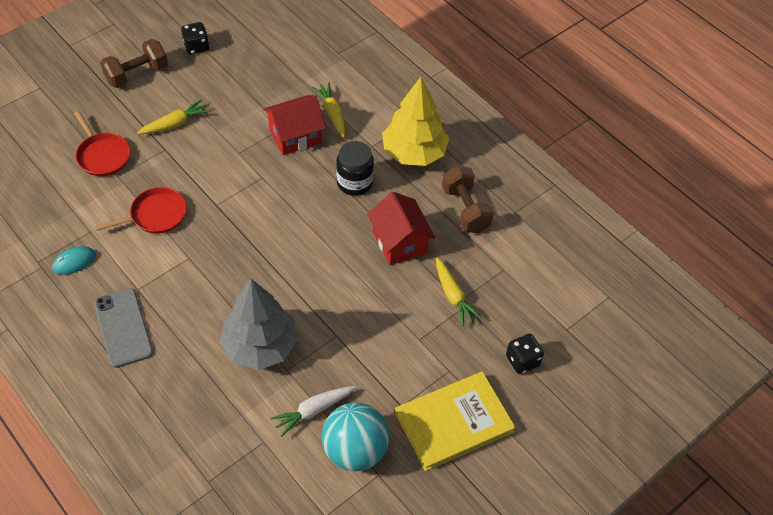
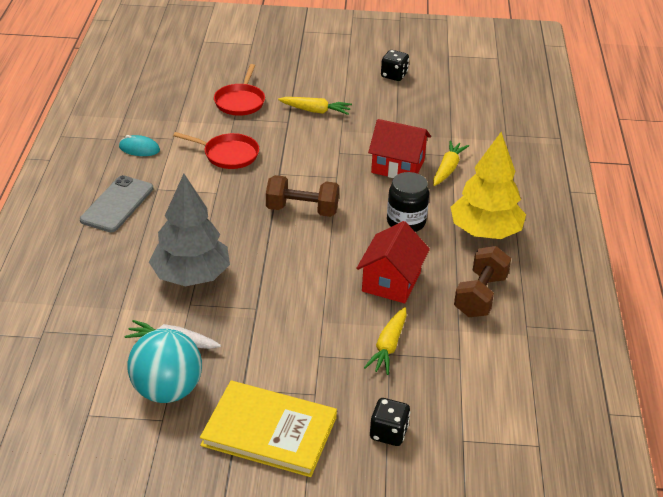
camera: 45 degrees right, 15 degrees down
(137, 74) = (327, 69): brown dumbbell -> brown dumbbell (302, 210)

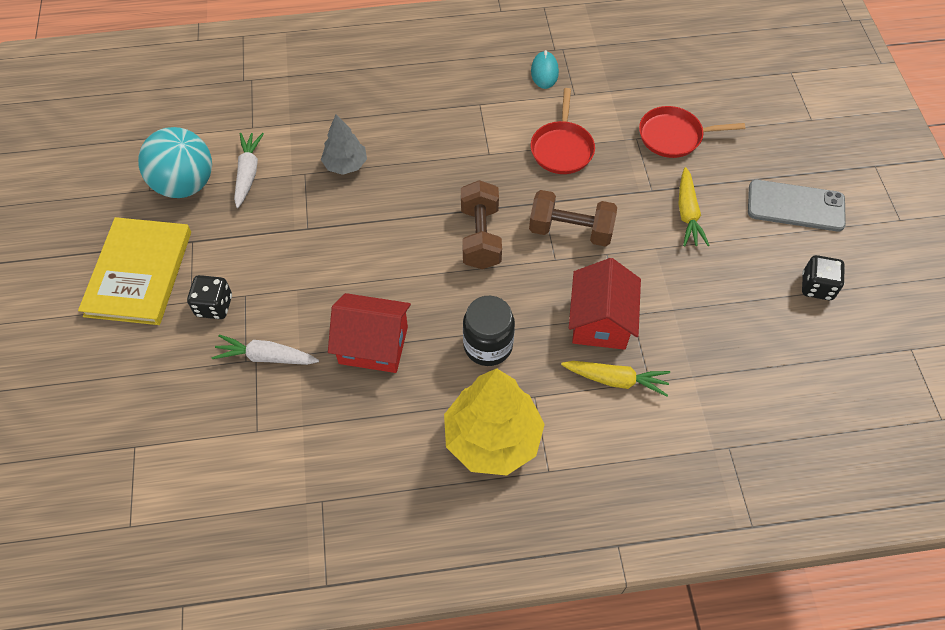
camera: 80 degrees right, 20 degrees up
(117, 204) = (444, 80): grey phone -> grey phone (795, 206)
(191, 276) = (345, 164): grey tree -> grey tree, size x0.55
(388, 346) = (266, 357): yellow carrot -> white carrot
(388, 433) = (141, 375): black dice -> black dice (214, 306)
(480, 296) = (367, 443): brown dumbbell -> brown dumbbell (570, 230)

